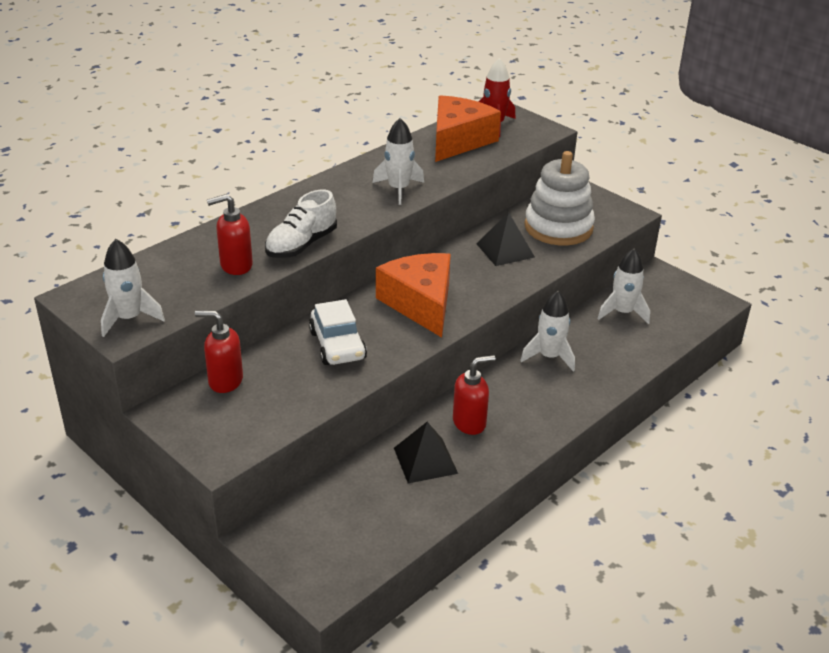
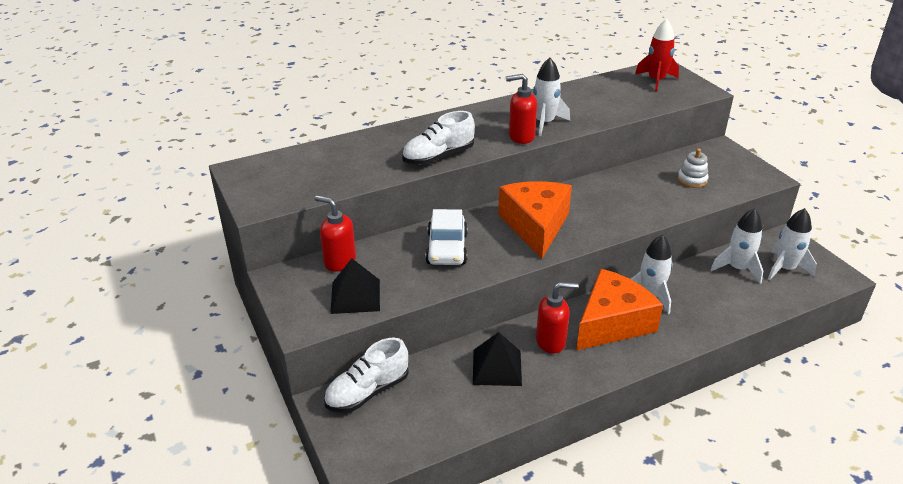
camera: 20 degrees right, 0 degrees up
(129, 318) = (269, 194): white rocket -> white rocket (785, 269)
(235, 265) = (375, 165): red soap dispenser -> red soap dispenser (521, 136)
(300, 515) = (367, 392): none -> white shoe
(458, 140) = (617, 90): orange cheese -> orange cheese (612, 323)
(505, 250) = (633, 192): black pyramid -> black pyramid (355, 296)
(558, 227) = (692, 180): white stacking toy -> white stacking toy, size x0.45

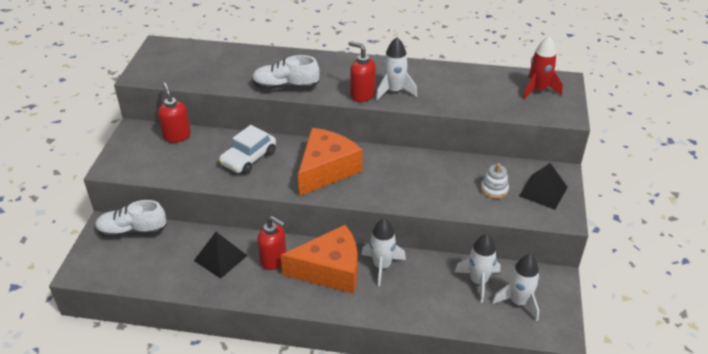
camera: 35 degrees right, 5 degrees up
(355, 296) = (159, 163): black pyramid -> black pyramid (543, 191)

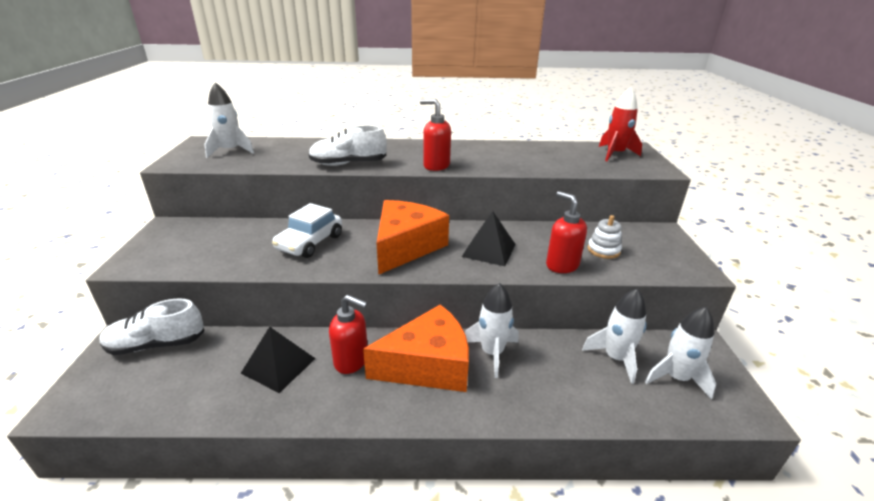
camera: 10 degrees left, 10 degrees down
(177, 136) = (221, 228): red soap dispenser -> red soap dispenser (561, 265)
(394, 91) = (469, 161): white rocket -> white rocket (231, 151)
(543, 191) = (657, 248): black pyramid -> black pyramid (489, 250)

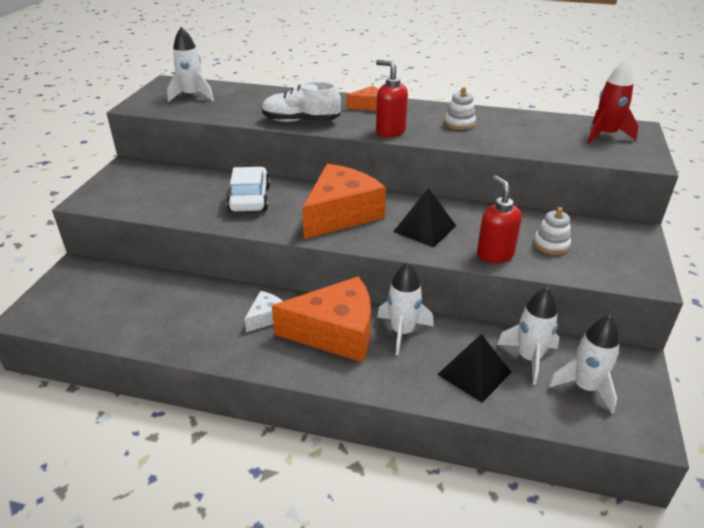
camera: 15 degrees right, 5 degrees up
(157, 344) = (104, 276): white shoe -> none
(278, 365) = (201, 310): black pyramid -> black pyramid (474, 373)
(310, 242) = (250, 199): white car -> white car turned 135 degrees clockwise
(351, 361) = (266, 317): red soap dispenser -> white cheese
(405, 147) = (368, 106): none -> orange cheese
(493, 155) = (459, 123): none -> white stacking toy

